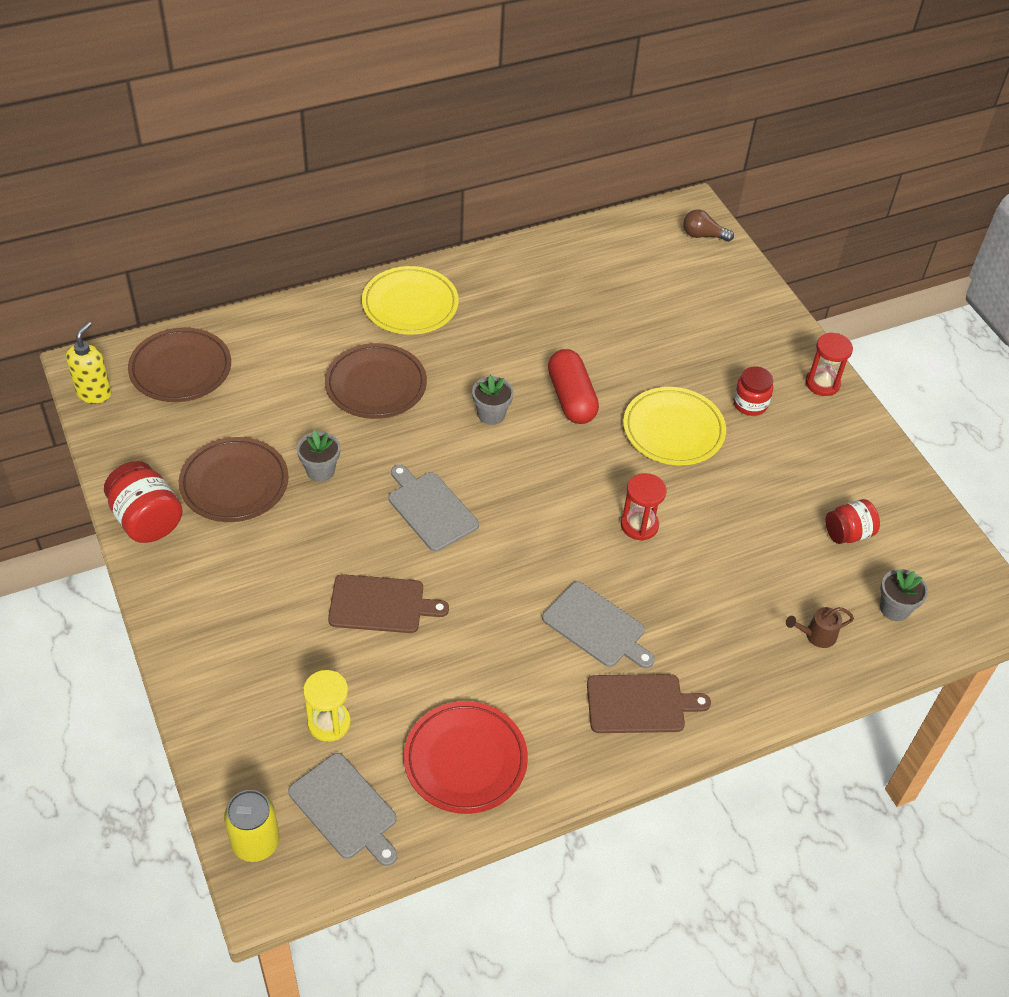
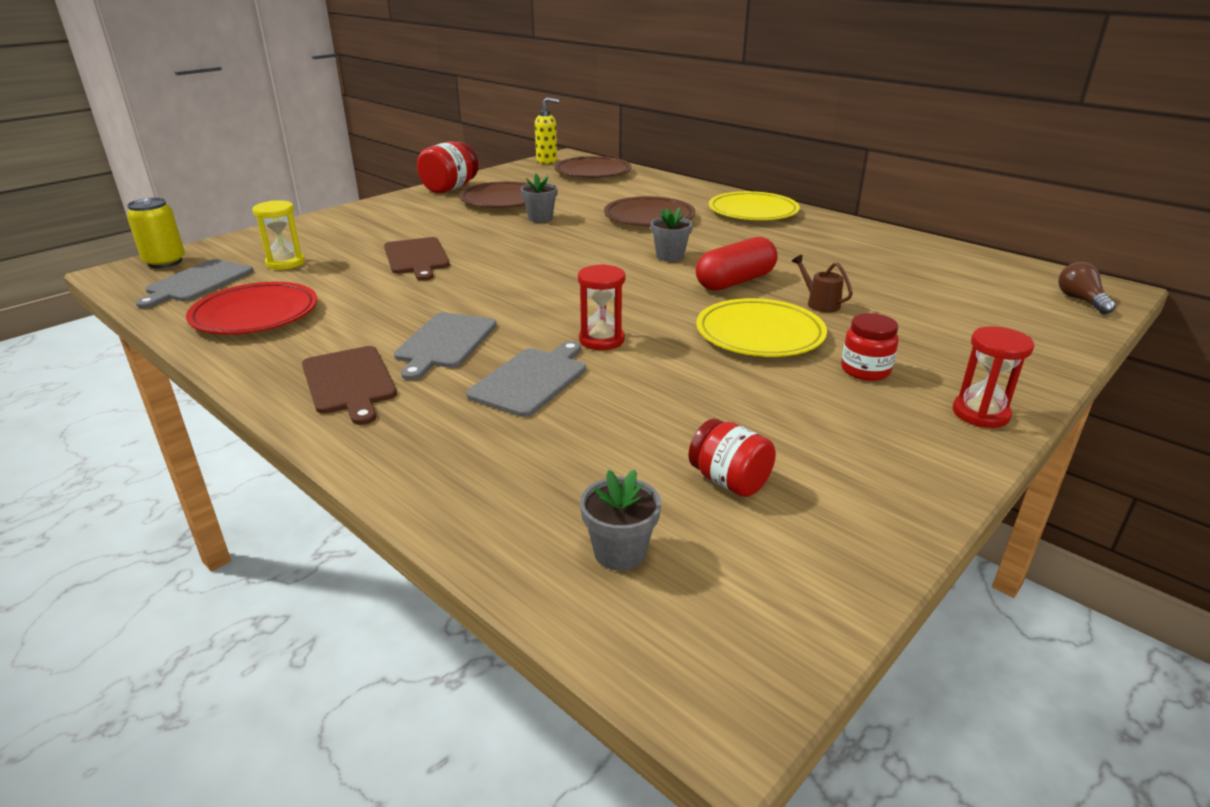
camera: 70 degrees right, 20 degrees down
(430, 509) = (535, 255): grey cutting board -> grey cutting board (531, 380)
(816, 635) = (518, 484): brown watering can -> brown watering can (819, 303)

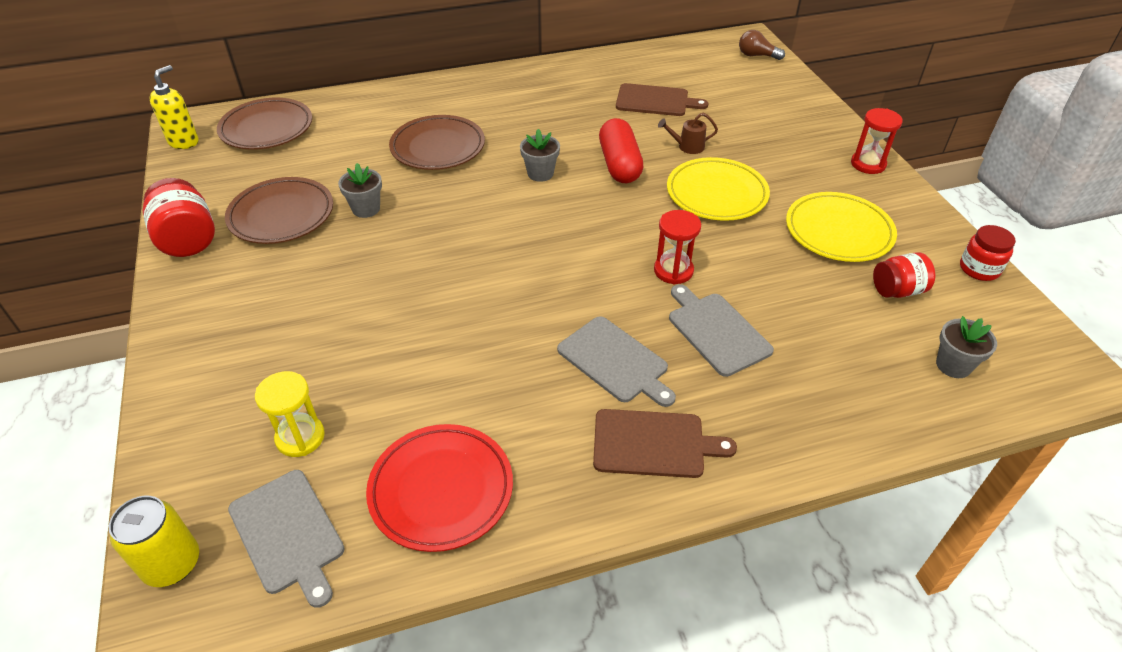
camera: 60 degrees left, 15 degrees up
(416, 257) = (390, 326): brown cutting board -> brown cutting board (655, 101)
(753, 212) = (484, 92): yellow plate -> yellow plate (838, 231)
(865, 370) = (795, 177): red jar -> red jar (979, 269)

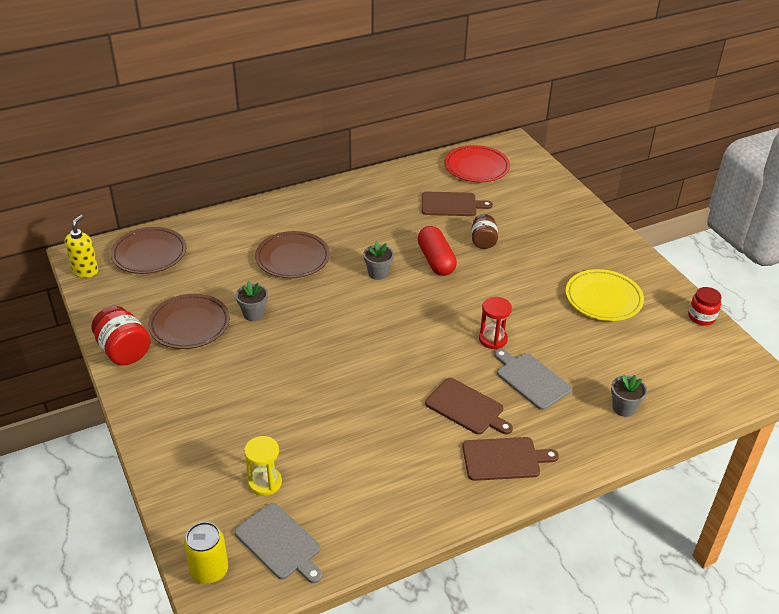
camera: 10 degrees left, 5 degrees down
(441, 490) = (372, 504): red plate -> red plate (476, 167)
(615, 361) = (467, 408): grey cutting board -> brown cutting board
(687, 147) = (483, 241): brown watering can -> brown jar
(716, 194) = (512, 277): yellow plate -> none
(756, 56) = (521, 158): brown light bulb -> none
(868, 164) = (617, 244): red hourglass -> none
(897, 290) = (648, 338): red jar -> none
(953, 365) = (690, 386): grey flower pot -> grey flower pot (624, 408)

